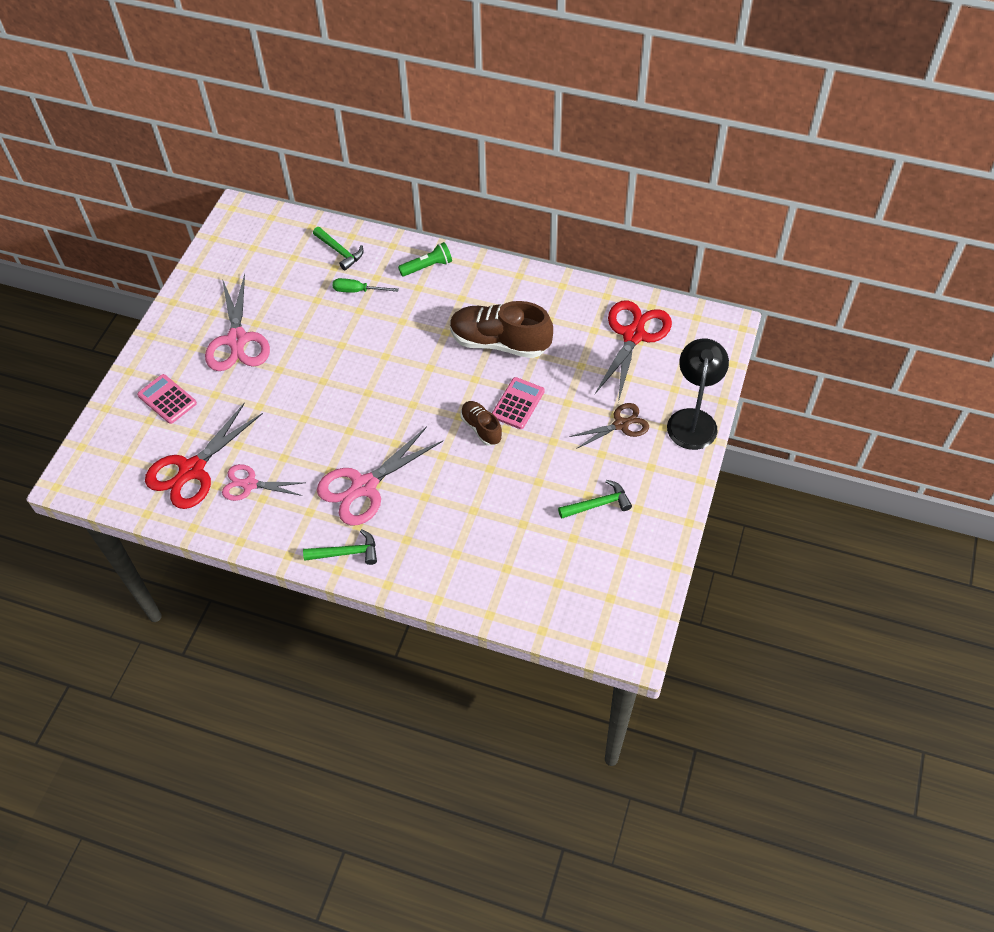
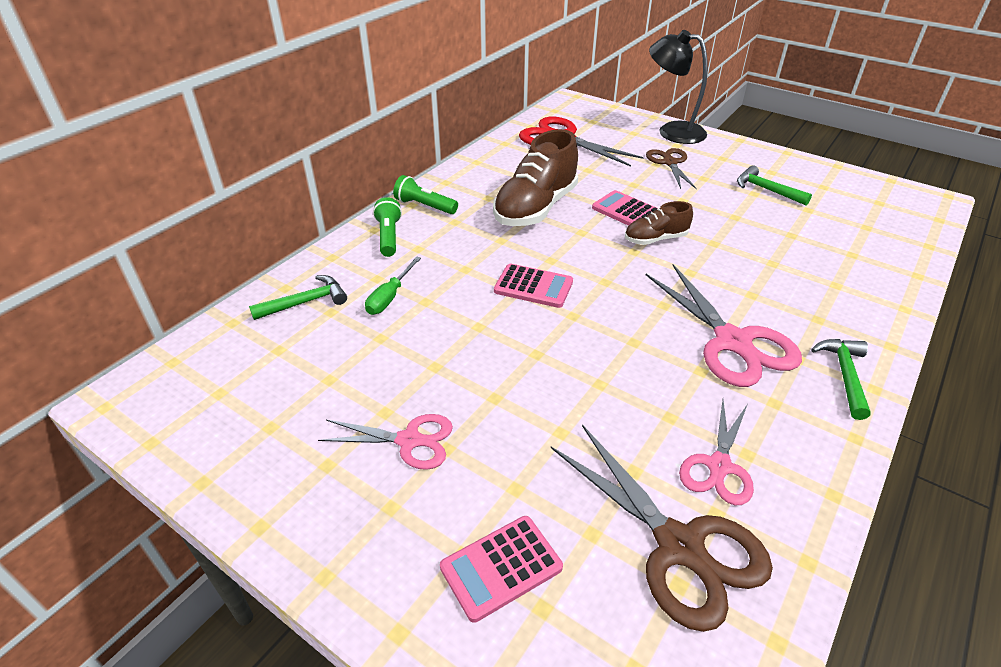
camera: 75 degrees left, 15 degrees down
(192, 470) = (680, 546): red scissors -> brown scissors
(237, 340) = (409, 440): pink scissors -> pink scissors, size x0.61
(393, 364) = (533, 286): none -> pink calculator
(477, 273) = (424, 206): none -> green flashlight
(598, 504) = (766, 190): green hammer -> green hammer turned 45 degrees counterclockwise

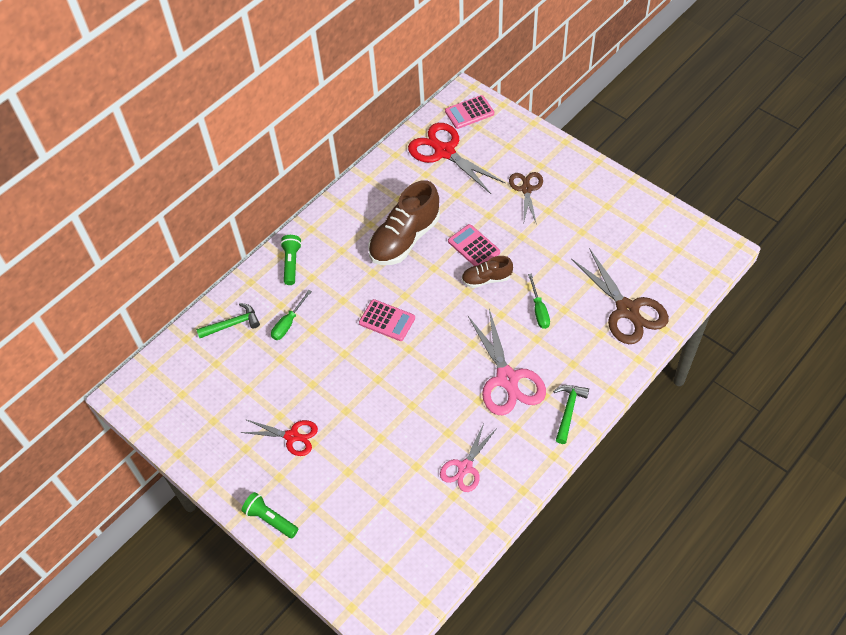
camera: 10 degrees right, 15 degrees up
(409, 440) = (292, 436): pink scissors -> red scissors
(424, 206) = (321, 231): green flashlight -> green flashlight (270, 519)
(501, 567) = (332, 515): pink calculator -> pink calculator (469, 112)
(672, 131) = (542, 146): black lamp -> none
(680, 546) = (427, 512): brown scissors -> brown scissors (627, 310)
(739, 265) = (539, 310): none -> green screwdriver
(766, 190) = (593, 228): green hammer -> none

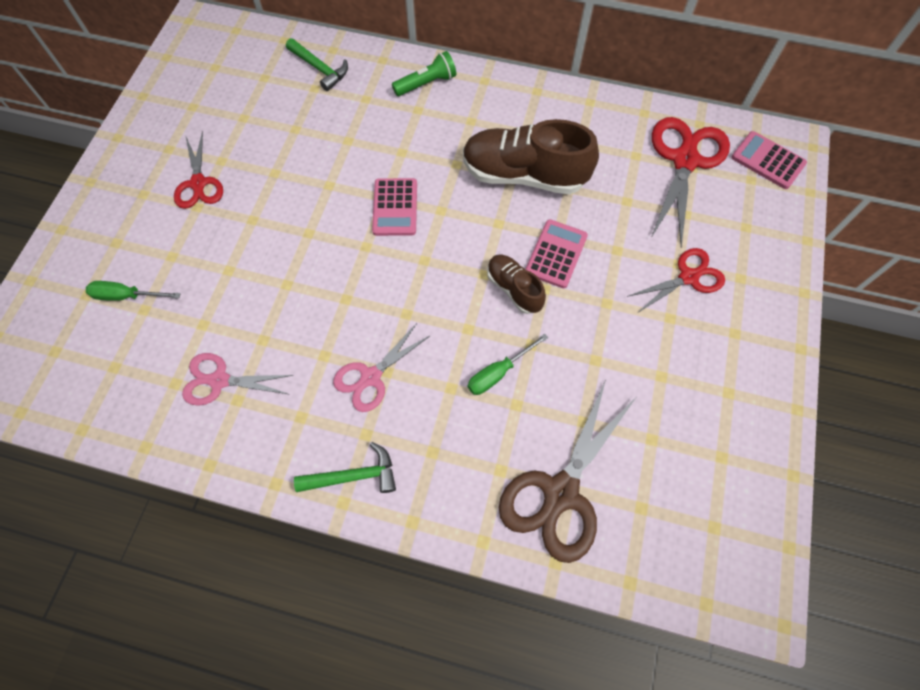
camera: 60 degrees right, 10 degrees up
(270, 519) = (87, 209): green flashlight -> none
(288, 323) = (344, 116): green screwdriver -> green screwdriver (126, 296)
(507, 379) = (371, 377): pink scissors -> pink scissors, size x0.61
(526, 189) = (688, 277): brown scissors -> red scissors

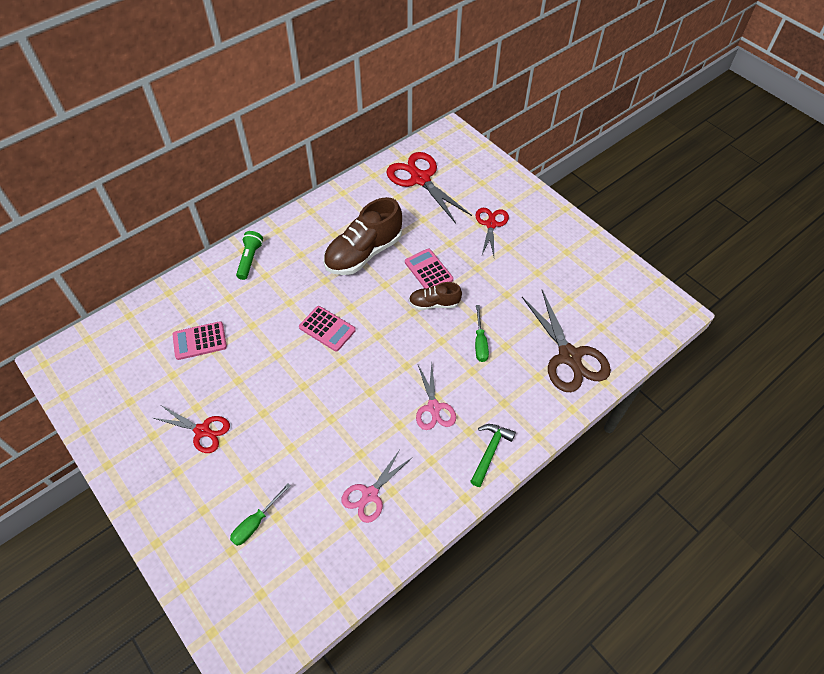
camera: 55 degrees left, 10 degrees down
(319, 69) = (177, 308): green hammer -> none
(768, 161) = (451, 148): pink calculator -> pink calculator (200, 341)

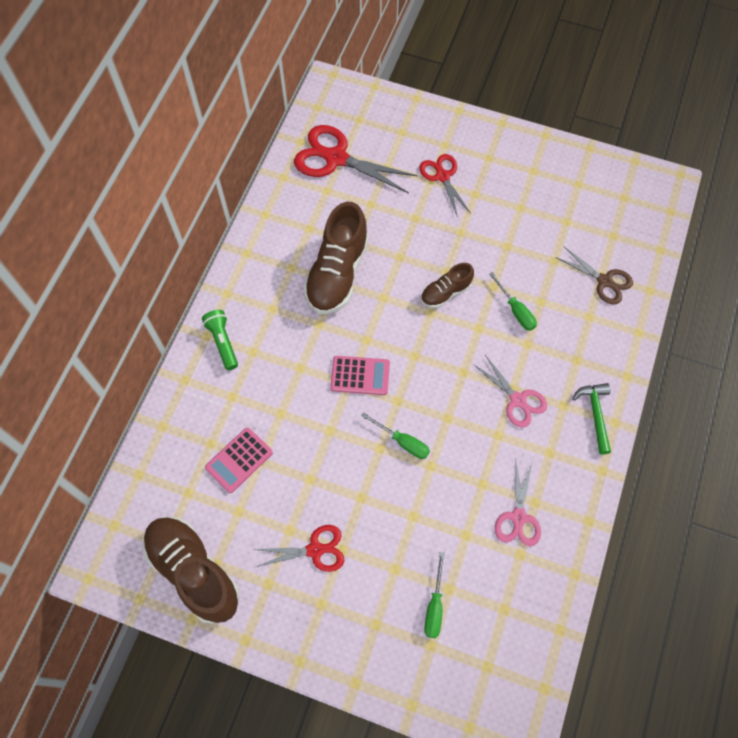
camera: 30 degrees left, 10 degrees up
(111, 398) = (194, 571): none -> brown shoe
(323, 390) = (402, 442): none -> green screwdriver
(428, 271) = (416, 260): pink calculator -> none
(569, 356) = (604, 281): brown scissors -> brown scissors, size x0.61

